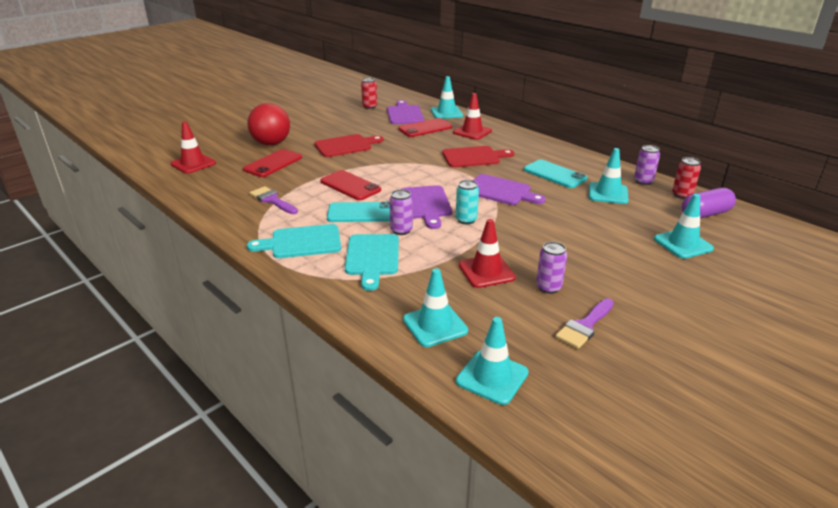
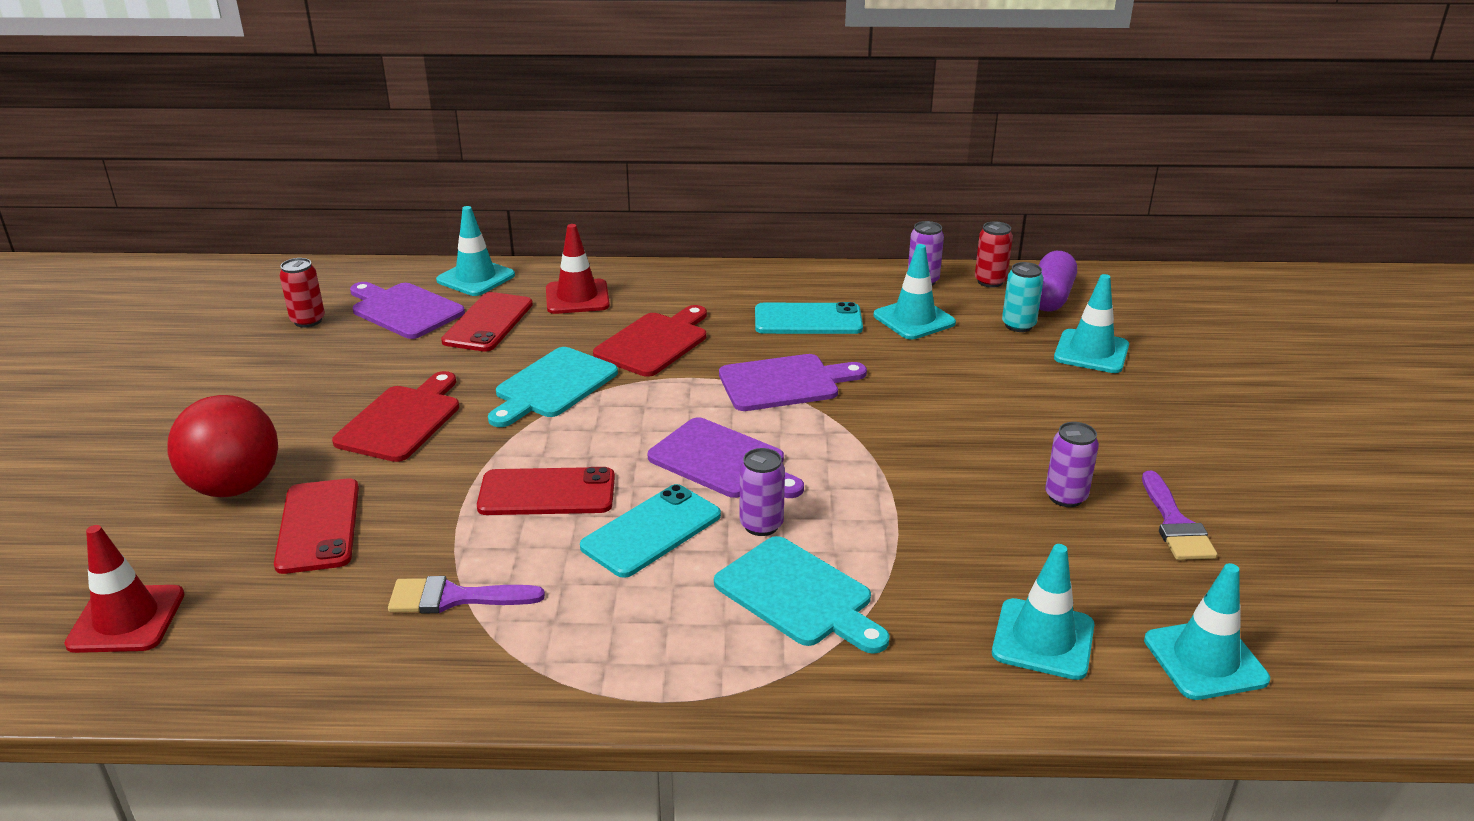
camera: 45 degrees left, 0 degrees up
(302, 242) = (649, 641): turquoise cutting board -> turquoise cutting board (553, 386)
(466, 220) = (817, 455): turquoise can -> turquoise can (1018, 325)
(486, 271) = (969, 520): red traffic cone -> none

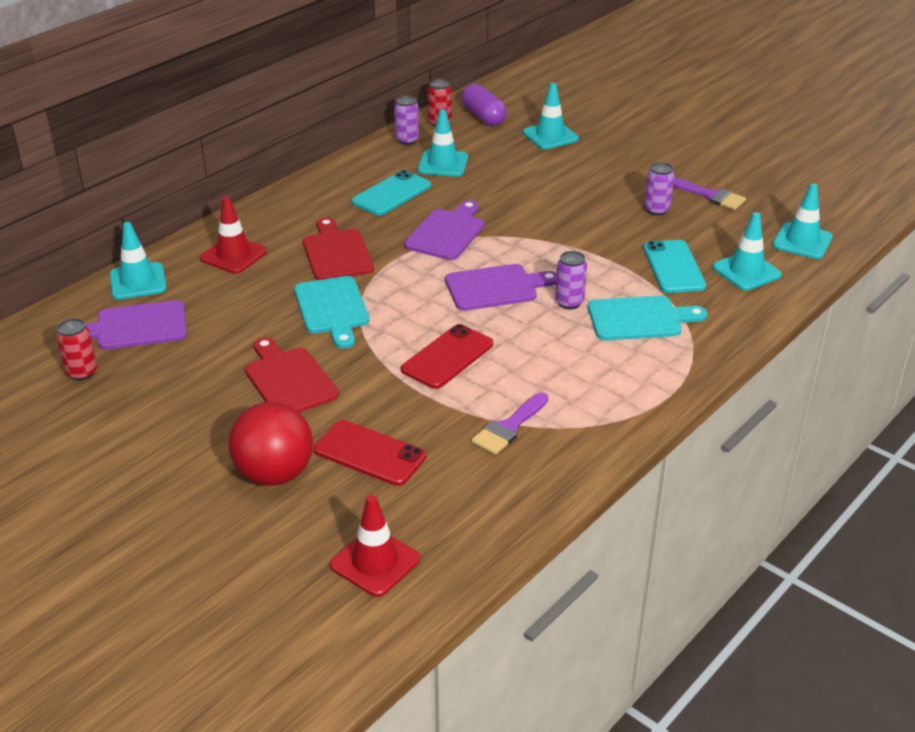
camera: 50 degrees left, 5 degrees up
(488, 323) = (211, 301): red phone -> none
(651, 531) = (530, 338): turquoise phone -> turquoise phone (673, 267)
(1018, 325) = (496, 140): turquoise can -> none

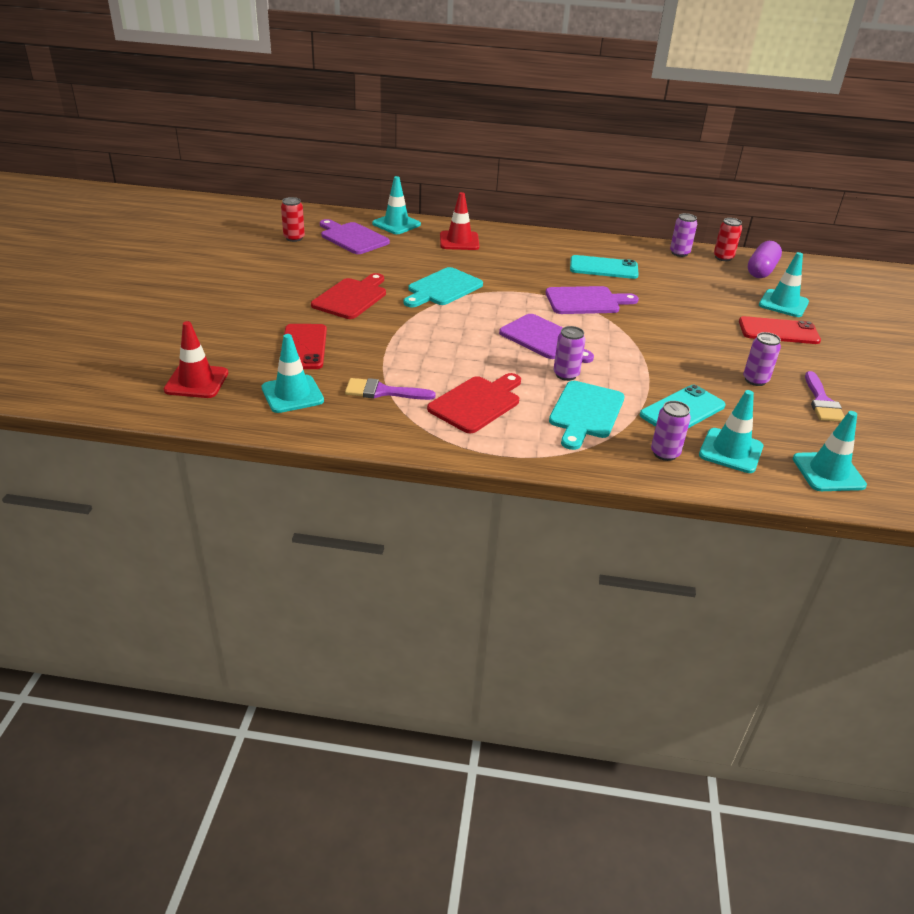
camera: 55 degrees right, 0 degrees up
(274, 474) = (254, 322): red ball -> none
(336, 253) = (506, 271): red cutting board -> red cutting board (477, 403)
(443, 164) = (671, 274): turquoise traffic cone -> turquoise traffic cone (292, 394)
(447, 357) = (438, 344): red phone -> red phone (778, 331)
(639, 319) = (585, 412): turquoise cutting board -> turquoise cutting board turned 60 degrees clockwise
(728, 305) = (665, 453): none -> purple can

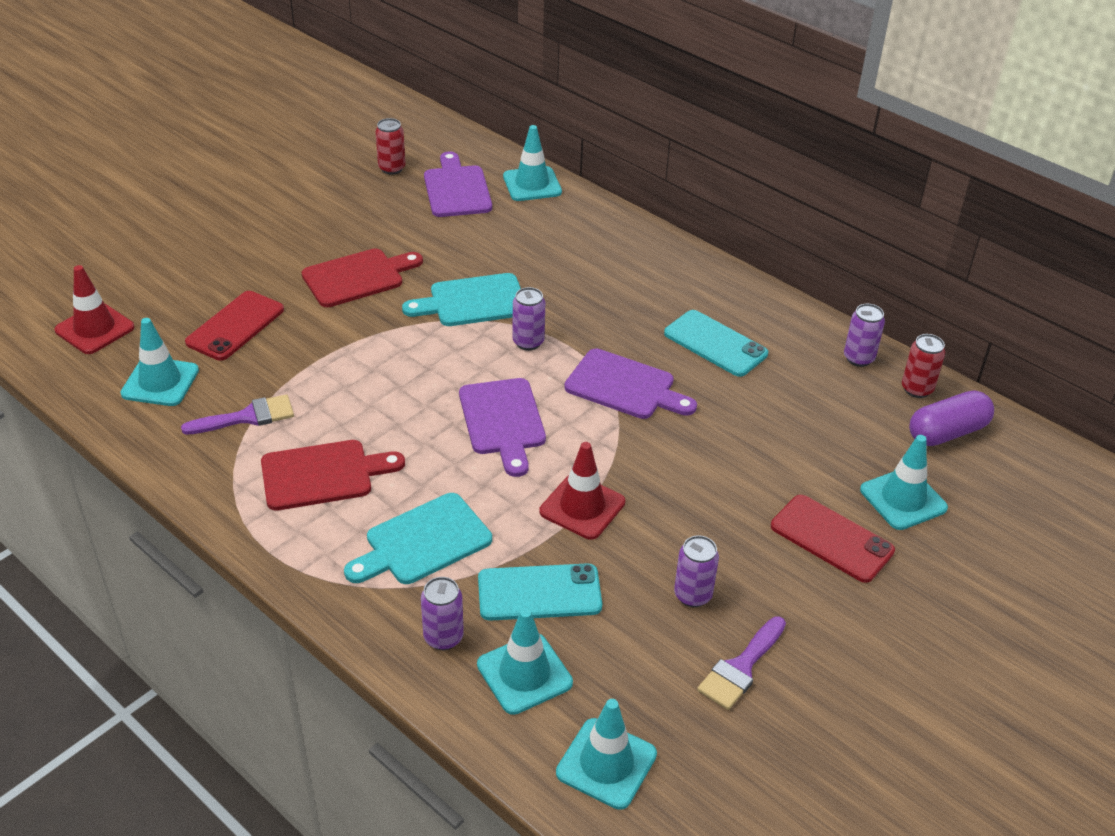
camera: 35 degrees right, 5 degrees up
(383, 392) = (247, 417): purple brush -> purple brush turned 120 degrees clockwise
(459, 241) = (578, 236): red traffic cone -> red traffic cone (582, 507)
(566, 375) = (465, 481): purple can -> purple can (528, 342)

